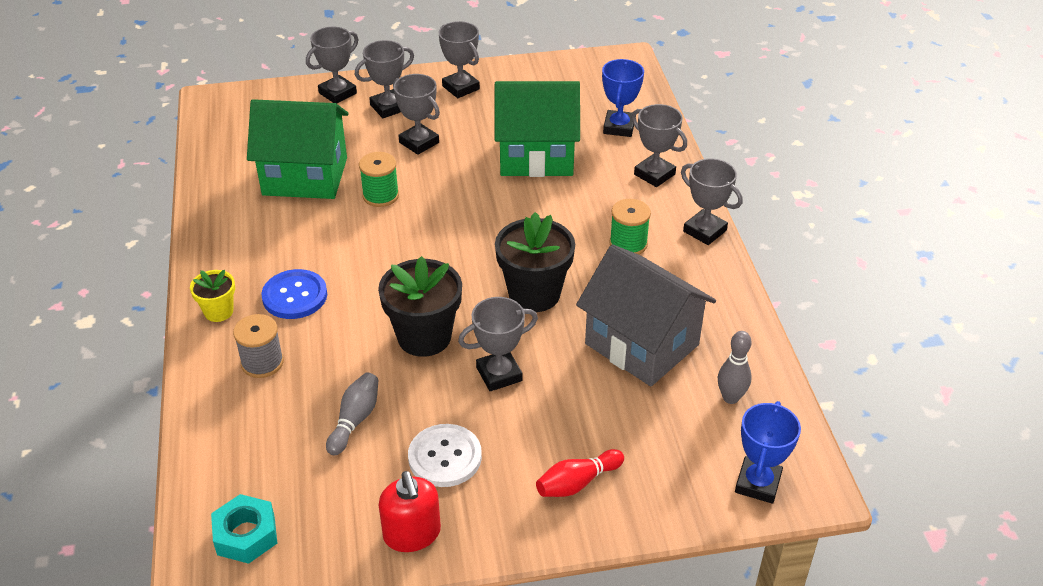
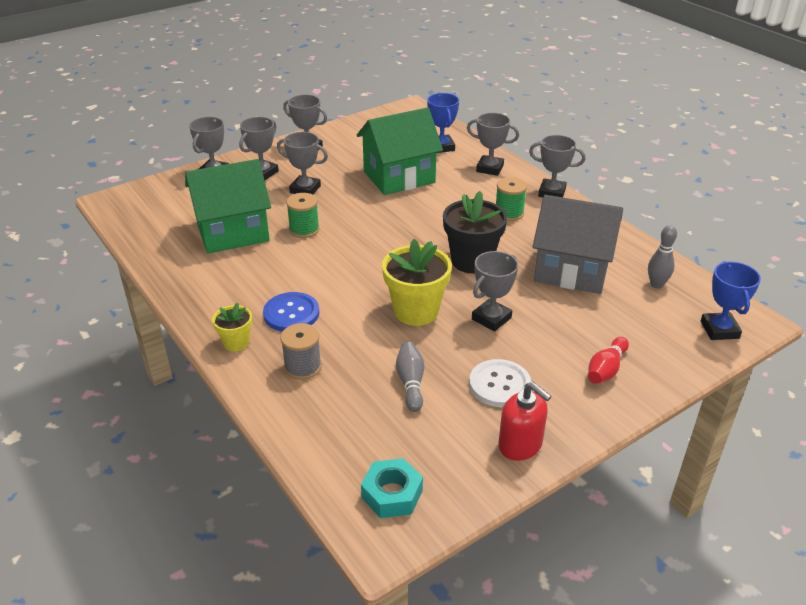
camera: 25 degrees left, 5 degrees down
(424, 337) = (416, 311): black flower pot -> yellow flower pot

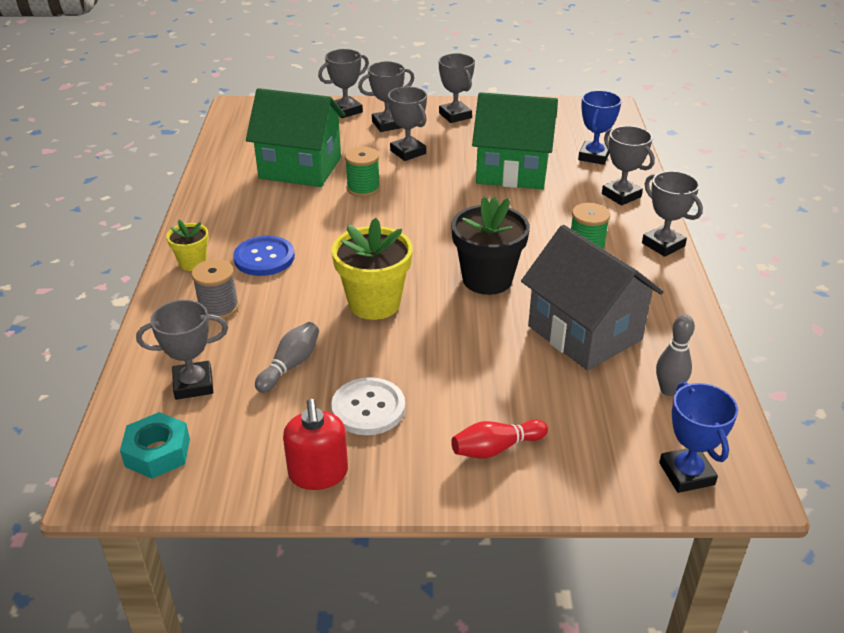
camera: 35 degrees right, 0 degrees up
(491, 318) = (438, 342): grey trophy -> grey trophy (193, 384)
(719, 330) = (686, 474): blue trophy -> blue trophy turned 45 degrees counterclockwise

